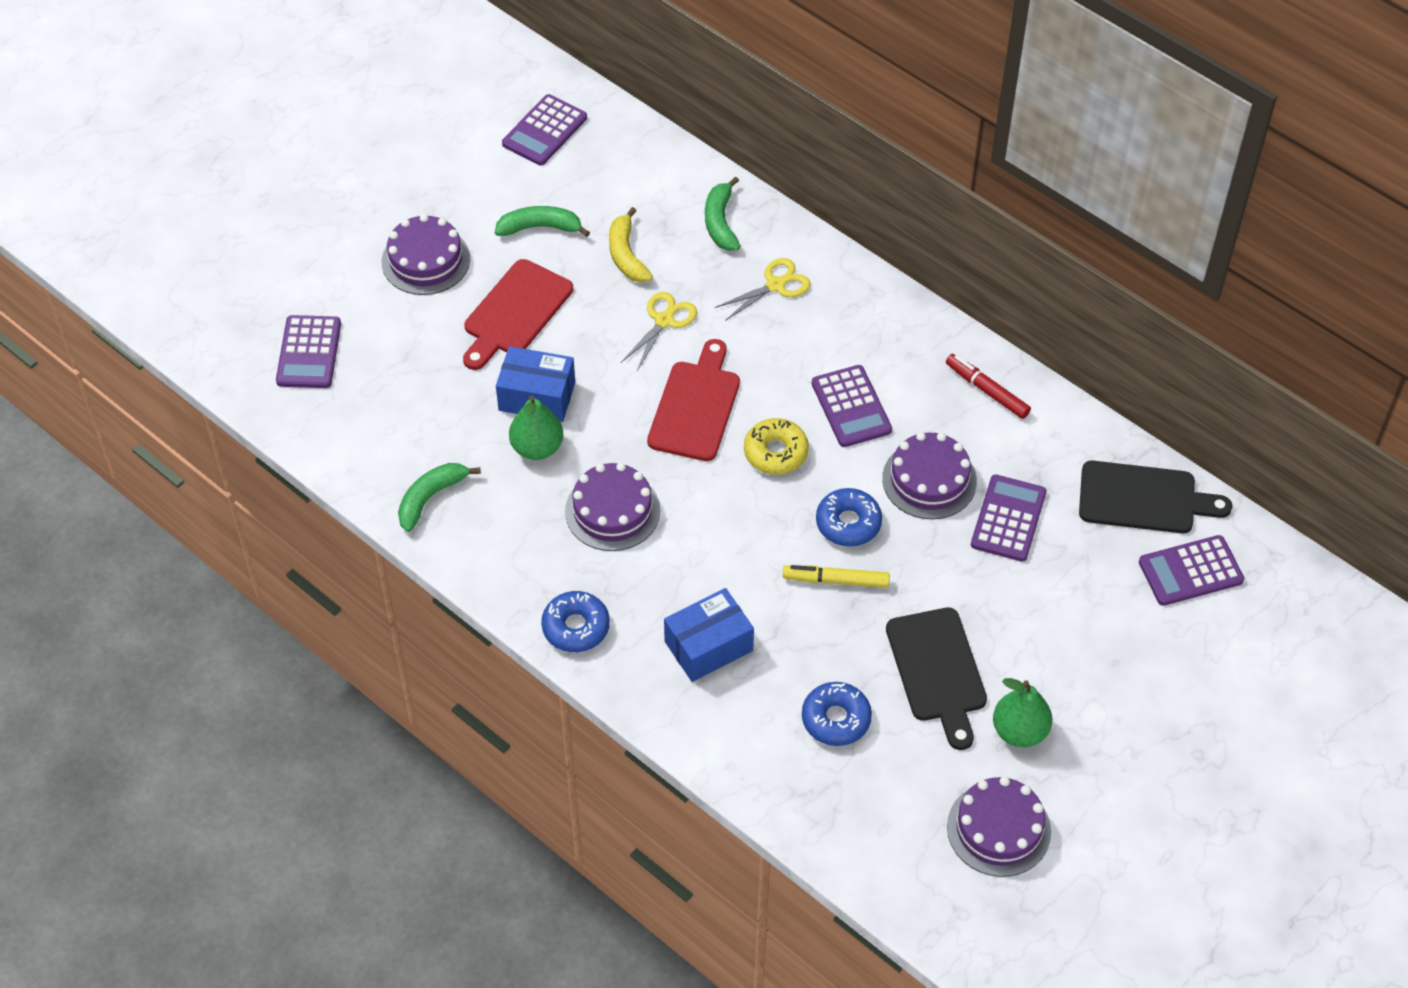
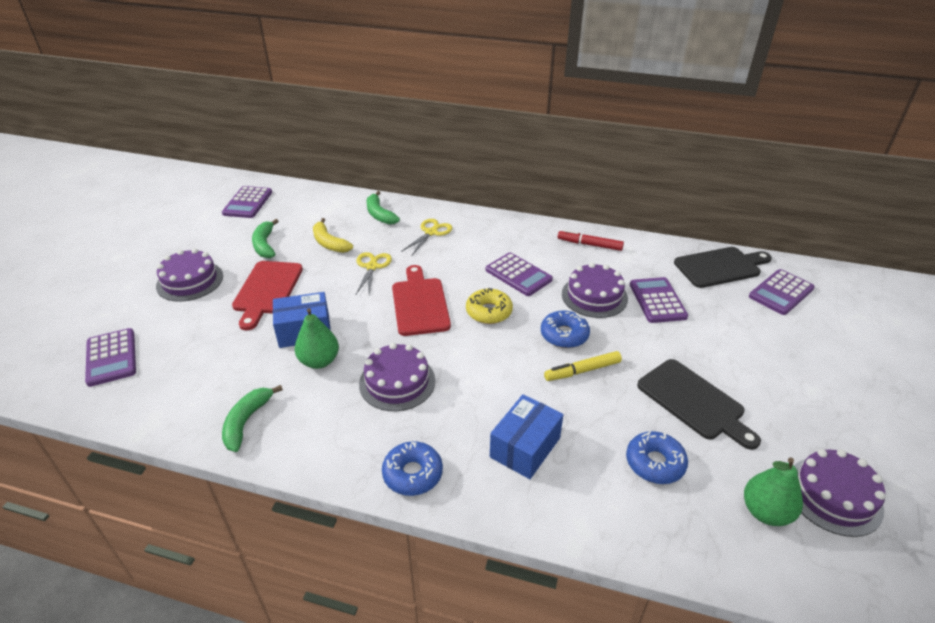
camera: 25 degrees left, 15 degrees down
(540, 227) = (265, 245): green banana -> green banana turned 75 degrees counterclockwise
(1019, 731) = (780, 420): green pear -> green pear (765, 512)

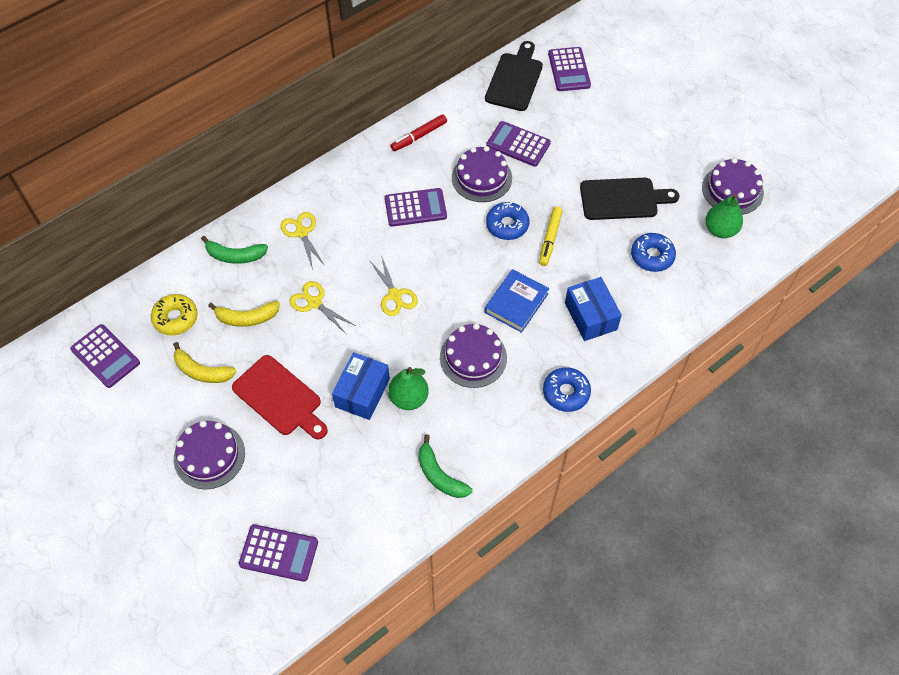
camera: 55 degrees left, 20 degrees up
(265, 245) = (202, 371): green banana -> yellow banana
(420, 304) = (395, 295): red cutting board -> yellow scissors
(485, 382) = (516, 303): none -> blue book
(489, 312) = (443, 255): yellow donut -> yellow donut (175, 318)

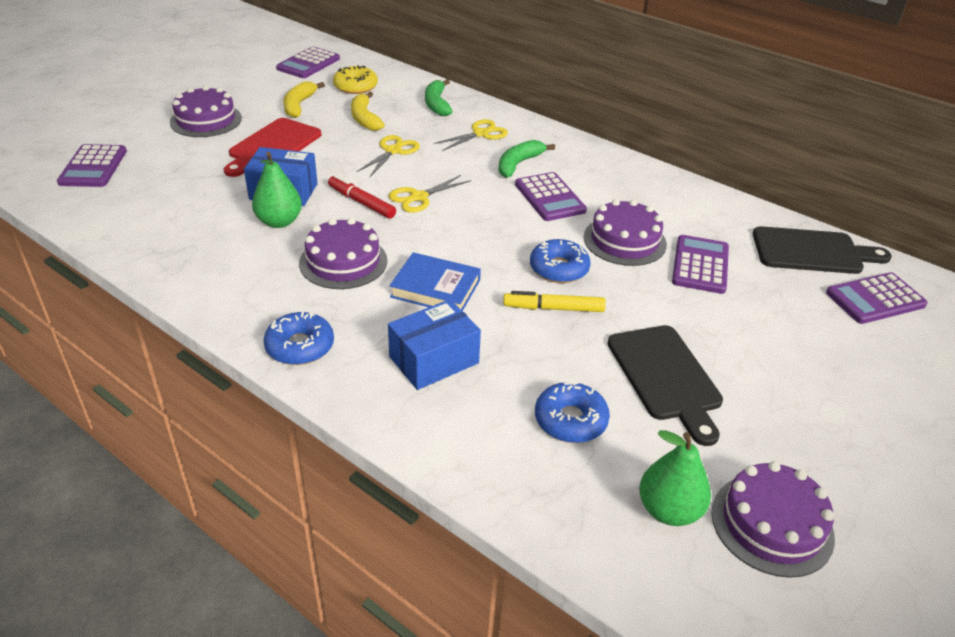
camera: 75 degrees right, 20 degrees down
(419, 136) = (659, 188): red marker -> red marker (361, 202)
(439, 475) = (175, 254): green banana -> green banana (518, 164)

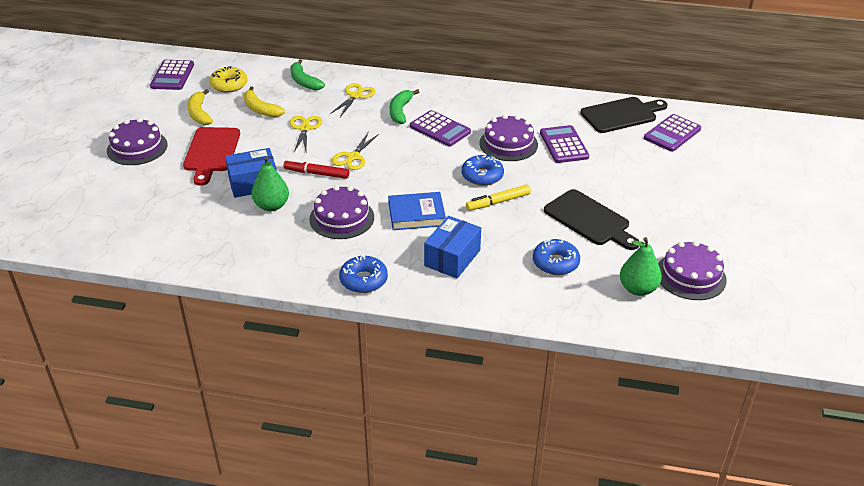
camera: 25 degrees left, 0 degrees up
(93, 167) = (86, 212): purple calculator -> none

